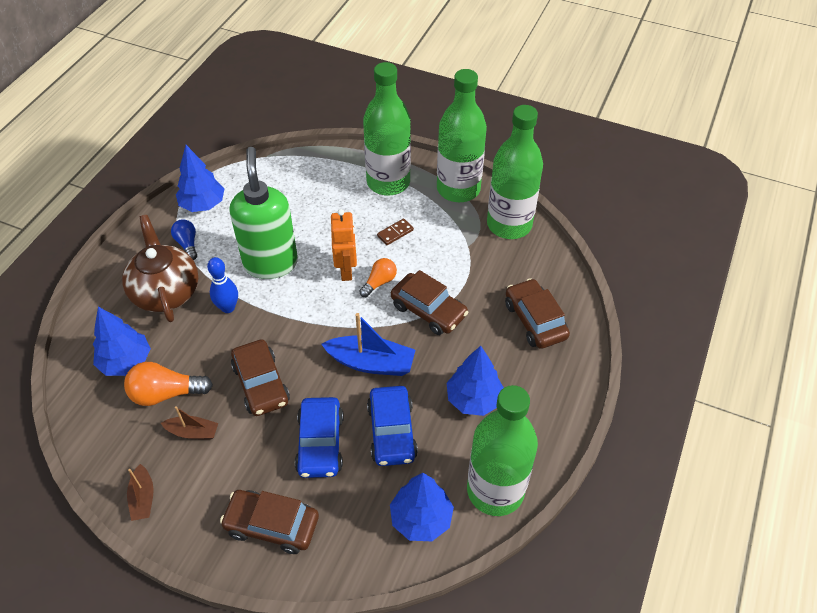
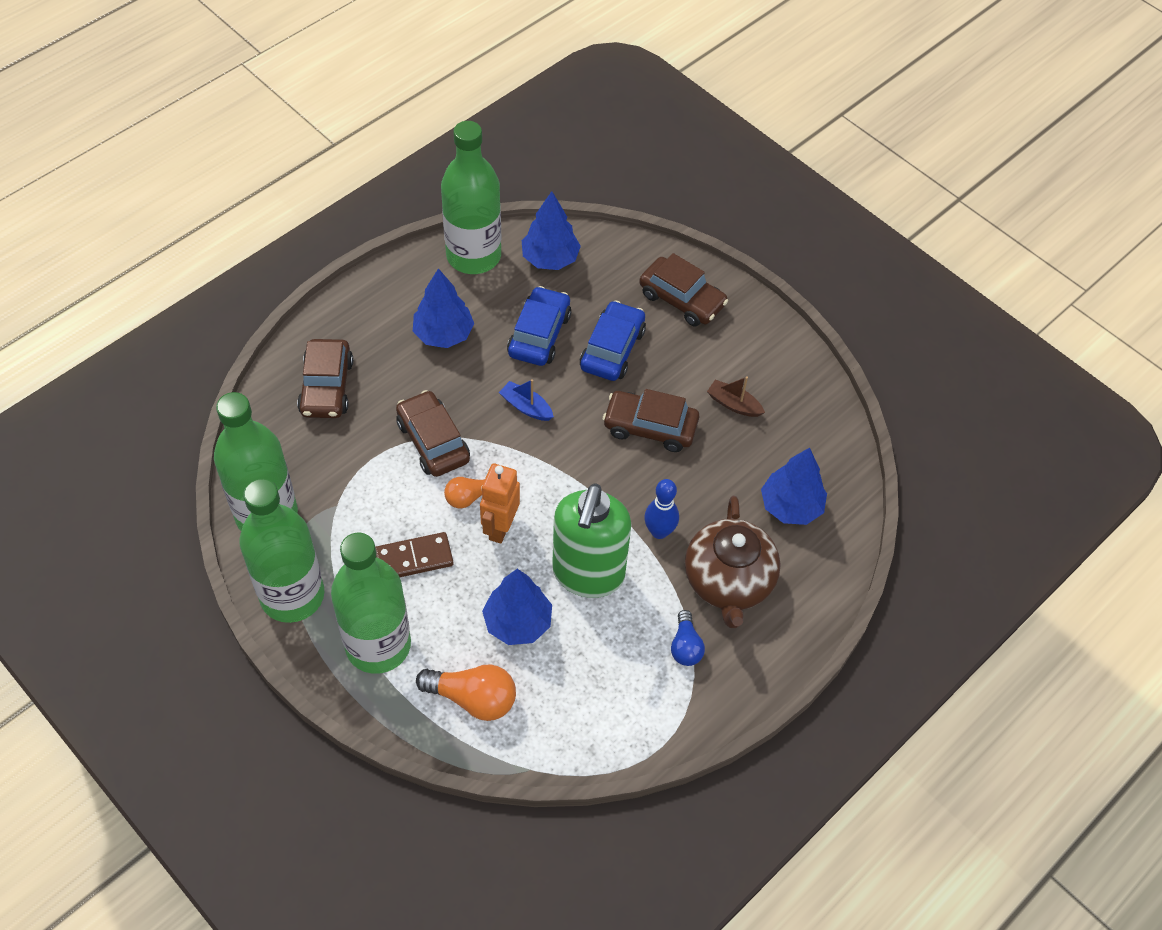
camera: 160 degrees left, 5 degrees up
(143, 498) = (793, 362): brown boat -> none
(166, 393) = (753, 454): orange light bulb -> orange light bulb (473, 698)
(203, 205) = (648, 708): blue tree -> blue tree (517, 622)
(261, 384) = (650, 427): brown car -> brown car turned 75 degrees counterclockwise
(371, 363) = (526, 407): blue boat -> blue boat, size x0.58
(395, 233) = (414, 558): brown domino -> brown domino, size x1.56

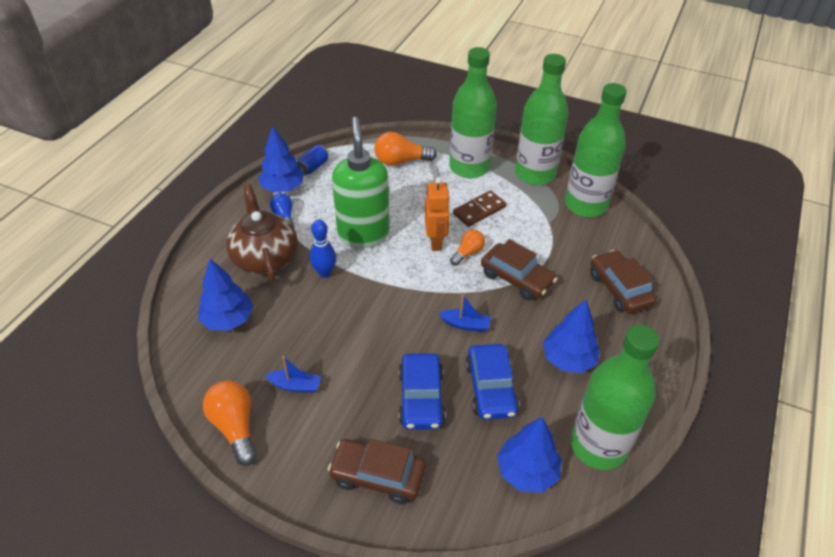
camera: 160 degrees right, 10 degrees down
(517, 622) = (395, 199): blue tree -> blue tree (283, 188)
(614, 736) = (313, 167): none -> blue can
(650, 427) = (360, 342): brown car -> none
(733, 404) = (295, 385): brown boat -> blue boat
(802, 384) = (235, 427): none -> orange light bulb

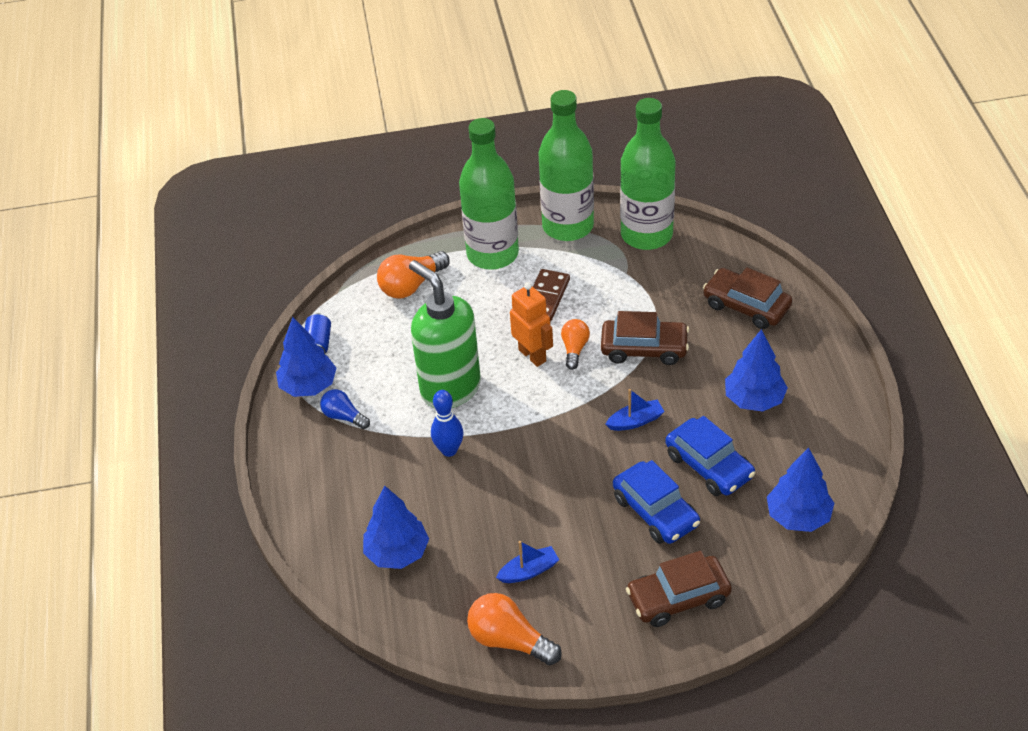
camera: 30 degrees left, 0 degrees up
(265, 258) = (370, 471): brown teapot -> none
(598, 445) = (838, 459): green bottle -> none

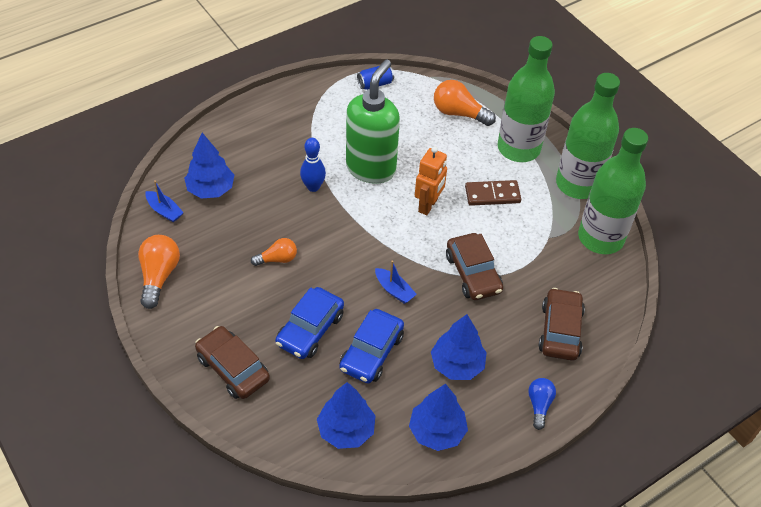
camera: 60 degrees right, 5 degrees up
(309, 386) = (335, 93): blue tree -> blue tree (437, 431)
(344, 417) = (316, 120): blue light bulb -> blue light bulb (539, 405)
(529, 571) = (223, 268): blue boat -> blue boat (164, 211)
(574, 349) = (448, 229): orange light bulb -> orange light bulb (277, 259)

